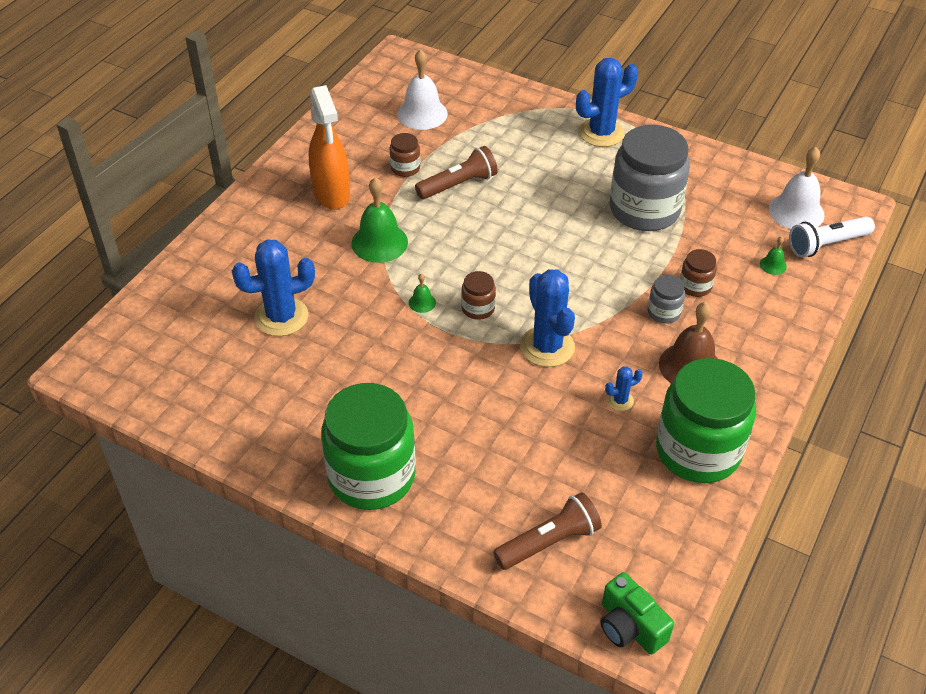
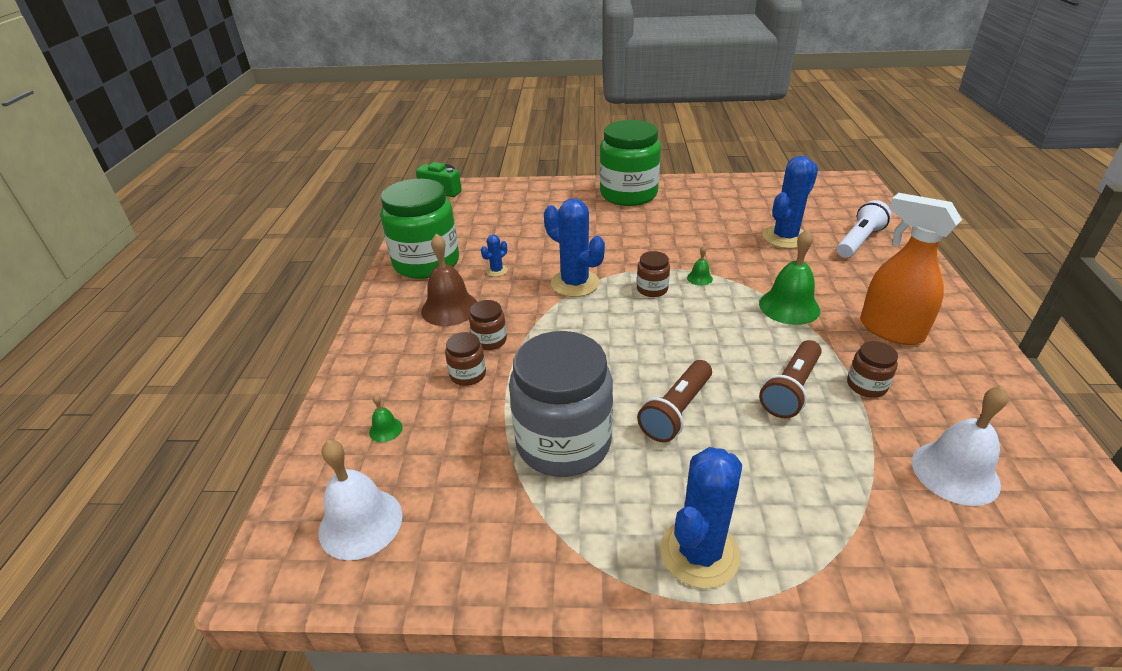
camera: 155 degrees right, 10 degrees down
(549, 542) = (504, 202): brown flashlight -> brown flashlight (676, 411)
(663, 312) = (490, 340): grey jar -> brown jar
(826, 244) = (317, 484): white flashlight -> white flashlight (859, 241)

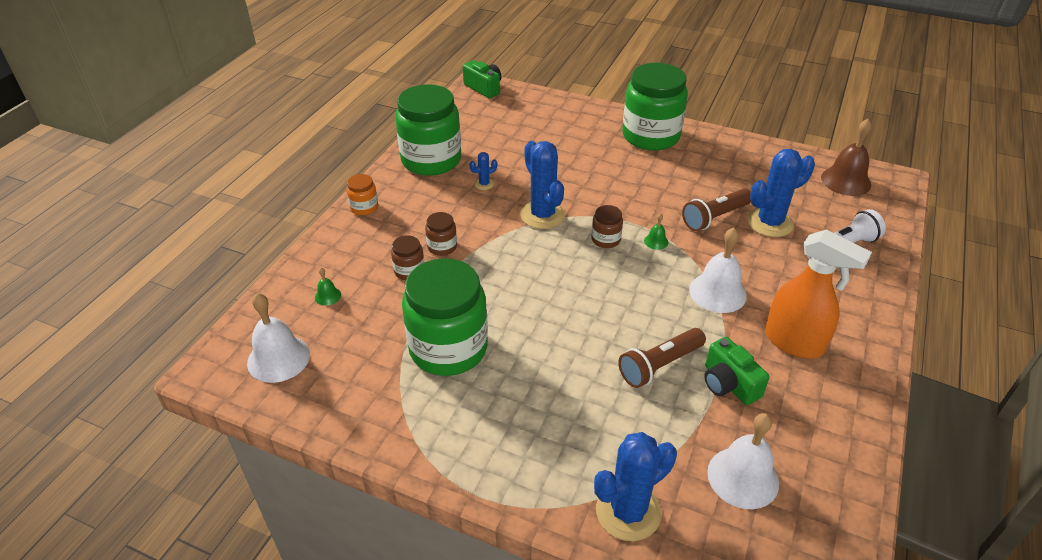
camera: 20 degrees right, 5 degrees up
(377, 325) = (364, 207): none -> orange jar
(449, 308) = (426, 208): brown bell -> brown bell (845, 181)
(563, 442) = (448, 348): grey jar -> green jar
(676, 411) = (551, 352): brown flashlight -> brown flashlight (714, 217)
(699, 553) = (494, 461): blue cactus -> blue cactus (628, 512)
(789, 306) = (717, 292): green bell -> white bell
(866, 385) = (728, 384): brown jar -> green camera
(890, 330) = (794, 343): orange spray bottle -> orange spray bottle turned 150 degrees clockwise

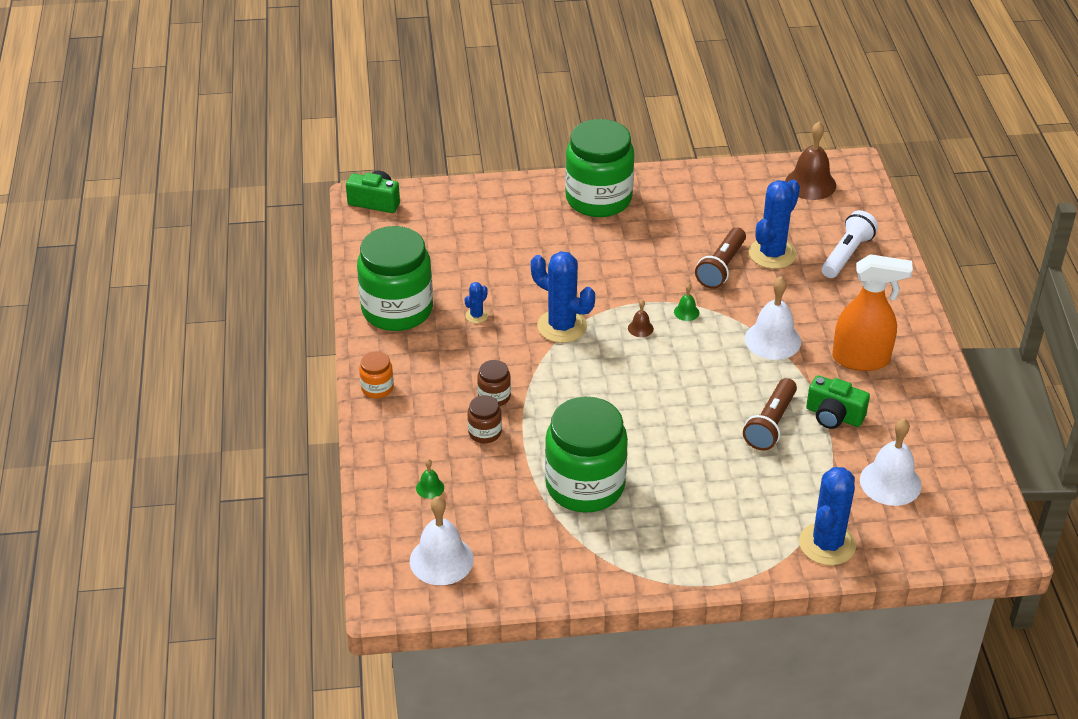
camera: 30 degrees left, 0 degrees up
(606, 239) = (640, 328): brown jar -> brown bell

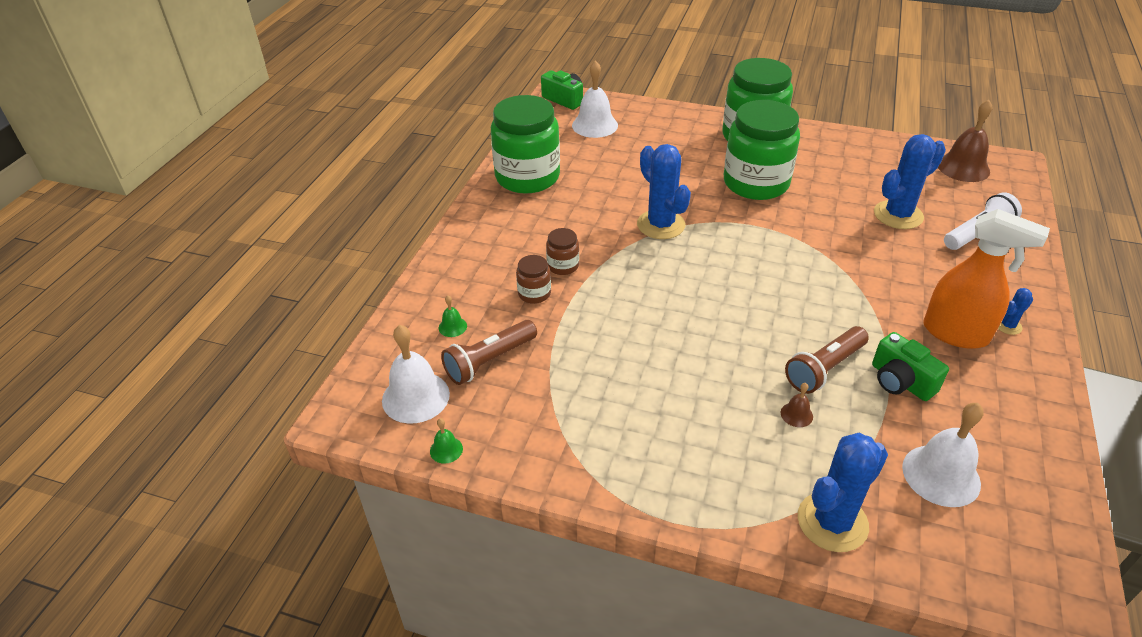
camera: 25 degrees right, 0 degrees up
(377, 388) = (468, 231): orange jar -> none
(476, 315) = (590, 198): blue cactus -> blue cactus (1008, 326)
(585, 486) = (597, 370): green jar -> green jar (756, 183)
(640, 328) = (734, 245): brown bell -> brown bell (796, 414)
(686, 312) = (786, 243): green bell -> green bell (446, 450)
(721, 267) = (840, 214): brown flashlight -> brown flashlight (489, 361)
(772, 340) = (864, 289): white bell -> white bell (595, 125)

